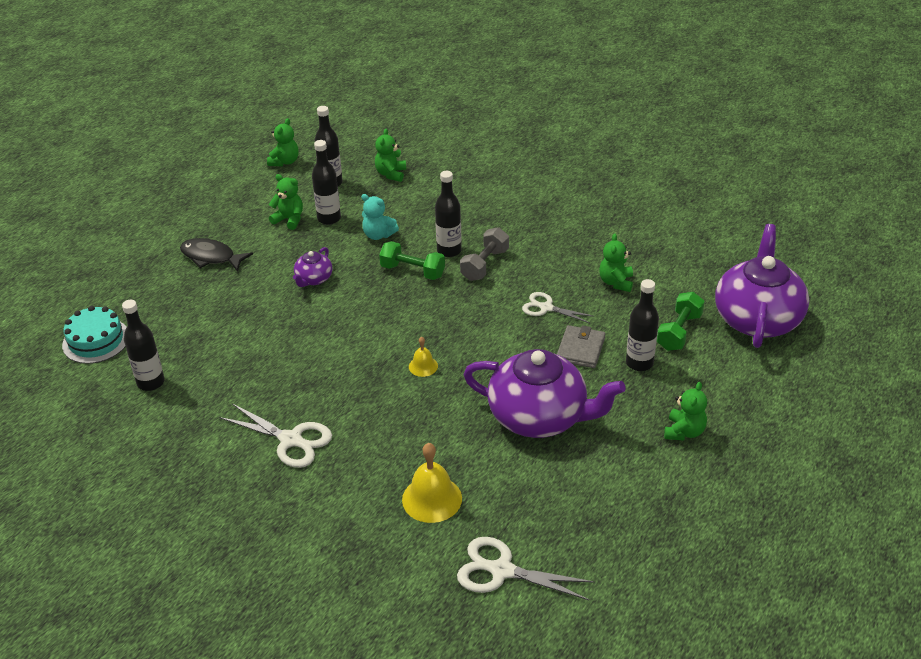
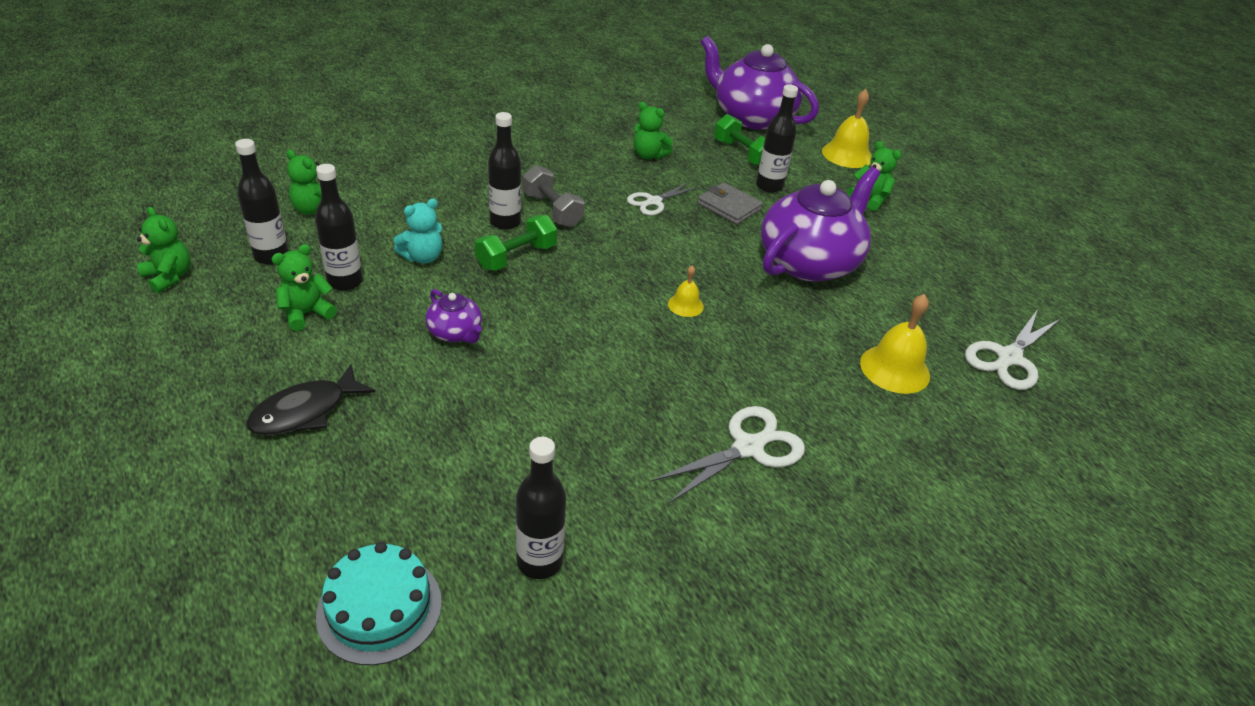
camera: 70 degrees left, 0 degrees up
(757, 398) = (847, 154): none -> yellow bell

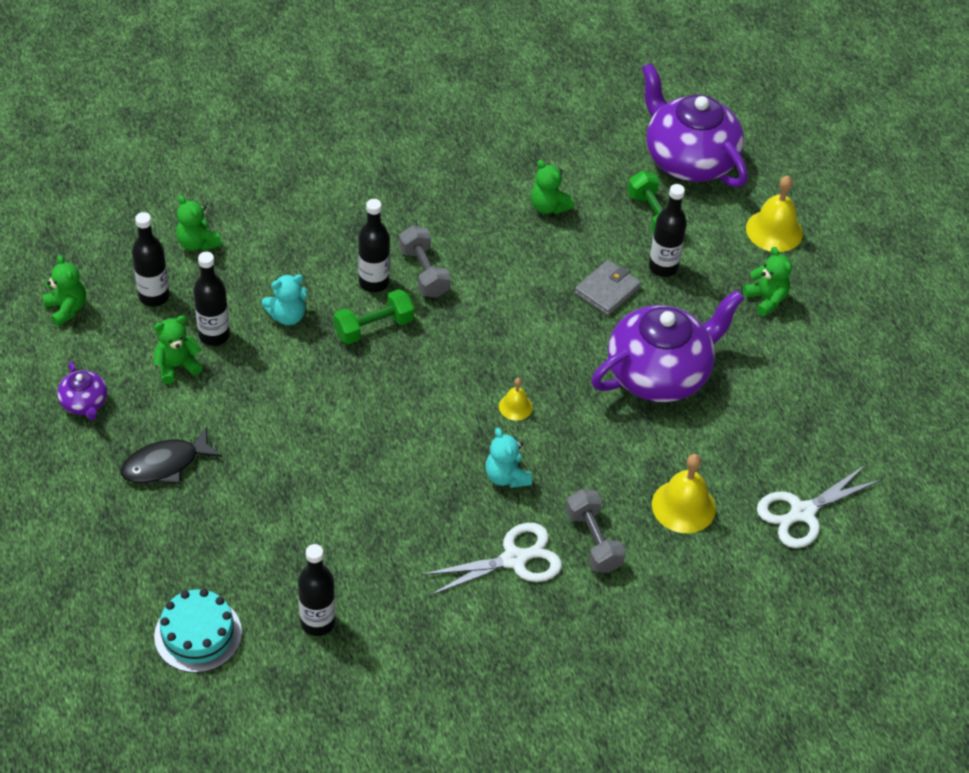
camera: 15 degrees right, 10 degrees up
(455, 333) = (299, 406): purple teapot -> purple teapot (84, 403)
(653, 202) = (530, 274): white scissors -> none
(703, 368) = (506, 476): none -> turquoise teddy bear
(729, 206) = (607, 290): grey wallet -> grey wallet turned 75 degrees clockwise
(823, 415) = (593, 541): none -> grey dumbbell

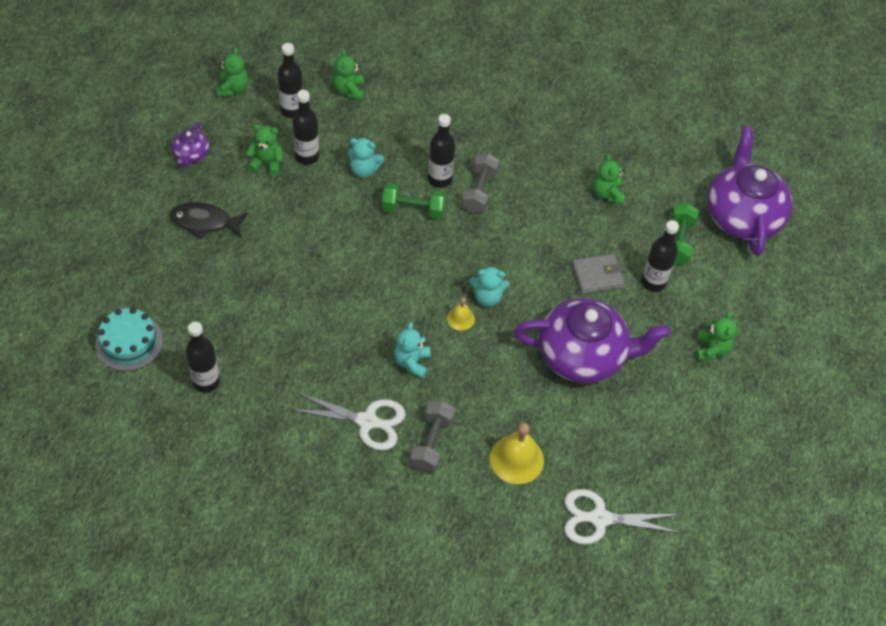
camera: 35 degrees right, 5 degrees up
(523, 371) = (487, 297): none -> turquoise teddy bear
(774, 230) = (763, 303): yellow bell -> none

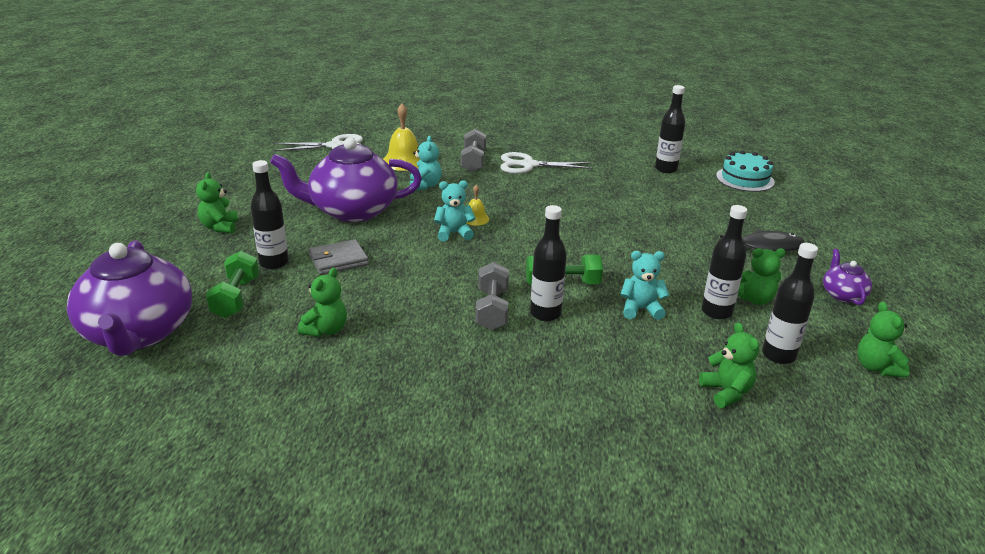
camera: 170 degrees right, 25 degrees down
(412, 362) = (508, 192): turquoise teddy bear -> turquoise teddy bear (425, 185)
(607, 194) = (325, 330): green teddy bear -> green teddy bear turned 45 degrees clockwise

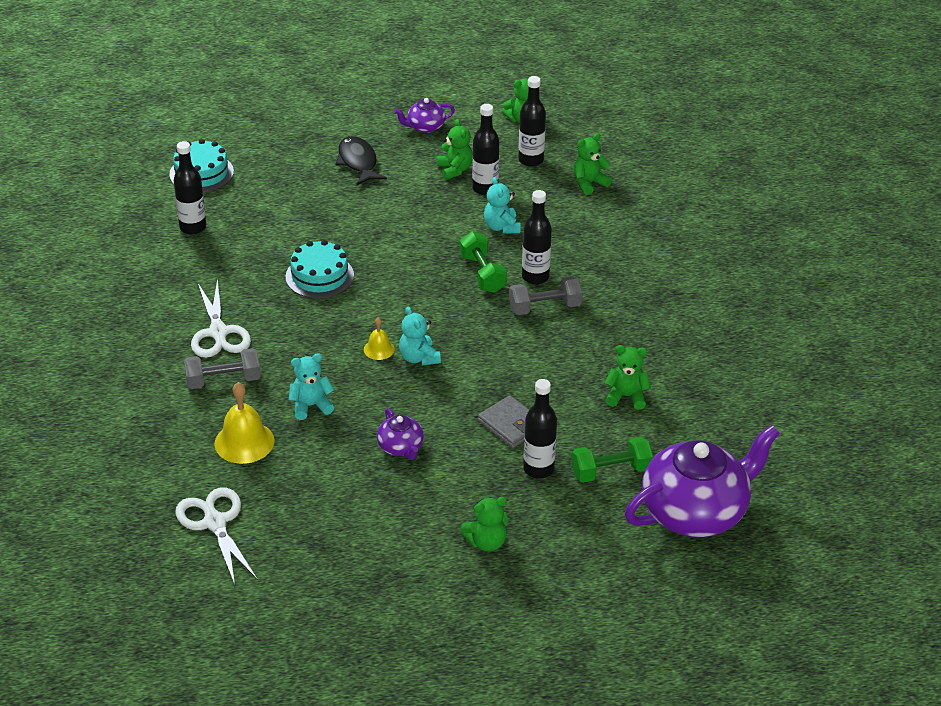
camera: 105 degrees left, 10 degrees up
(352, 211) = (401, 447): purple teapot -> purple teapot, size x0.45
(585, 208) = (319, 276): none -> turquoise cake

